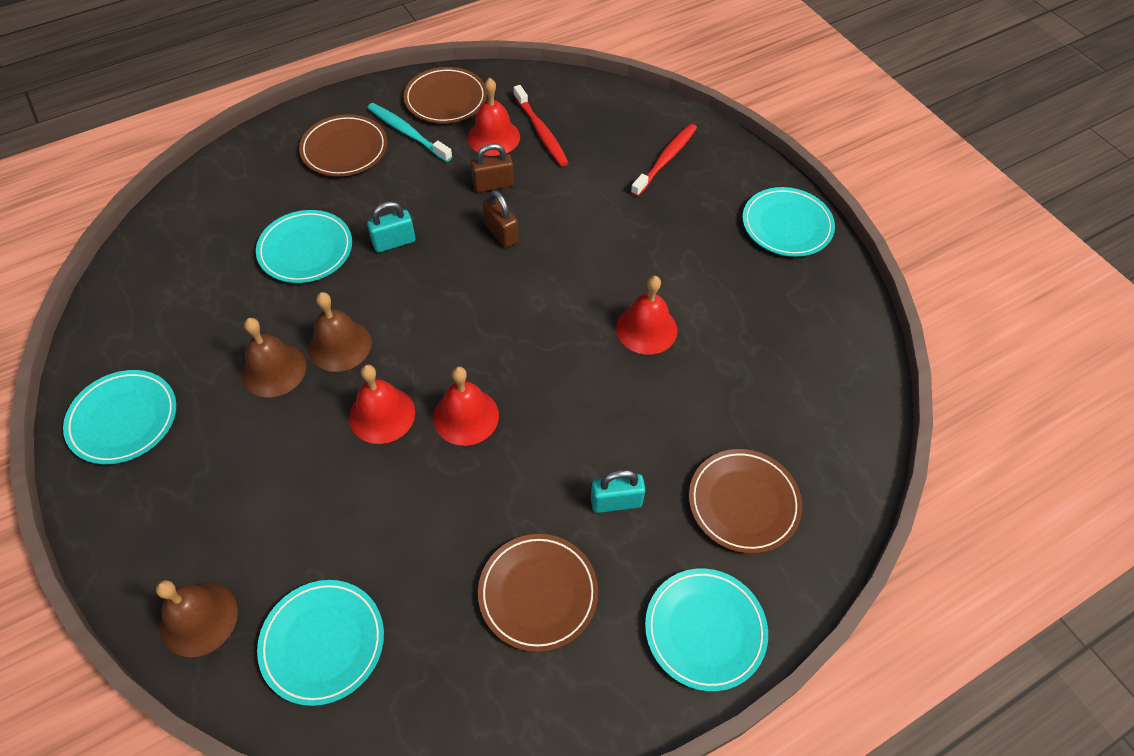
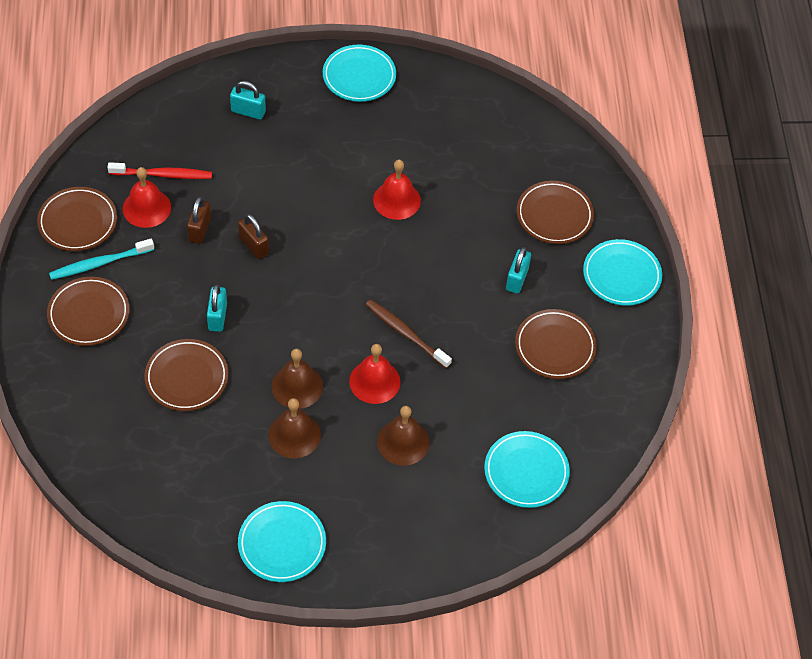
camera: 65 degrees left, 0 degrees up
(199, 619) = (472, 536): brown bell -> brown bell (403, 442)
(306, 250) = (187, 377): turquoise plate -> brown plate
(466, 416) = (405, 333): red bell -> brown toothbrush
(501, 233) = (254, 246): brown padlock -> brown padlock turned 60 degrees clockwise
(666, 159) = (248, 111): red toothbrush -> turquoise padlock

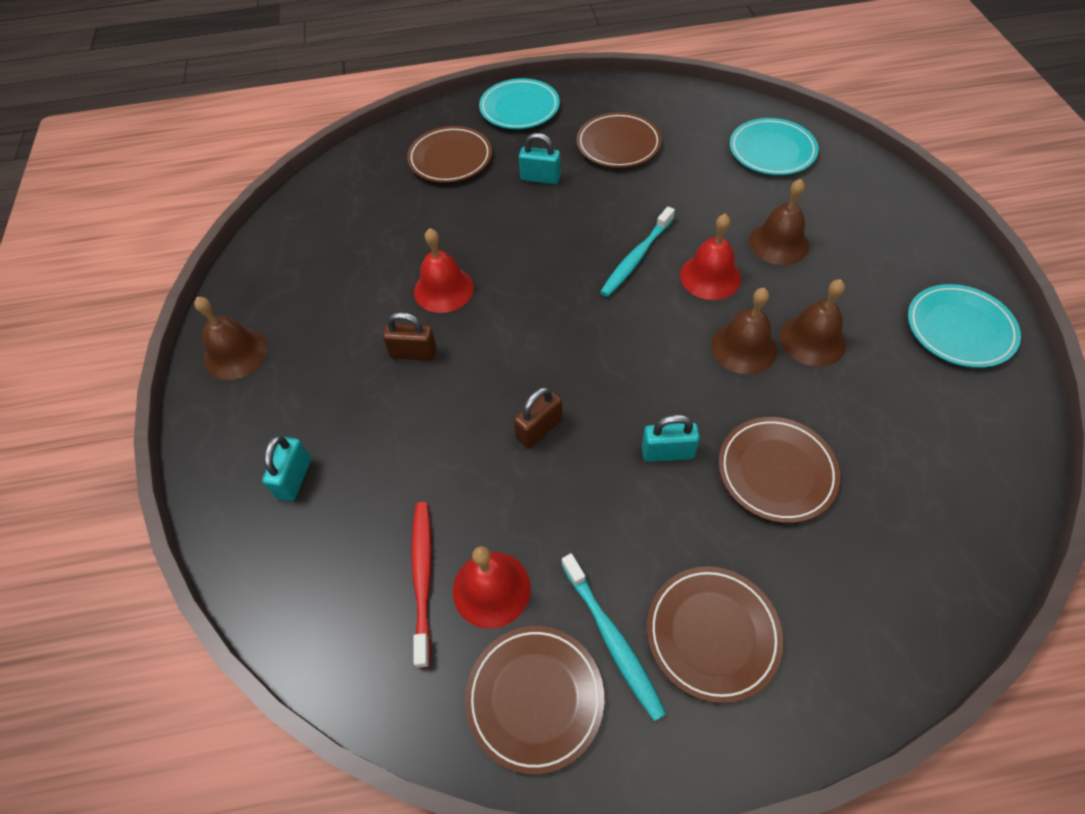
camera: 90 degrees left, 0 degrees up
(200, 230) = (522, 503): brown padlock -> brown padlock (413, 353)
(359, 76) = (235, 354): turquoise plate -> brown bell
(405, 333) = (636, 258): brown toothbrush -> turquoise toothbrush

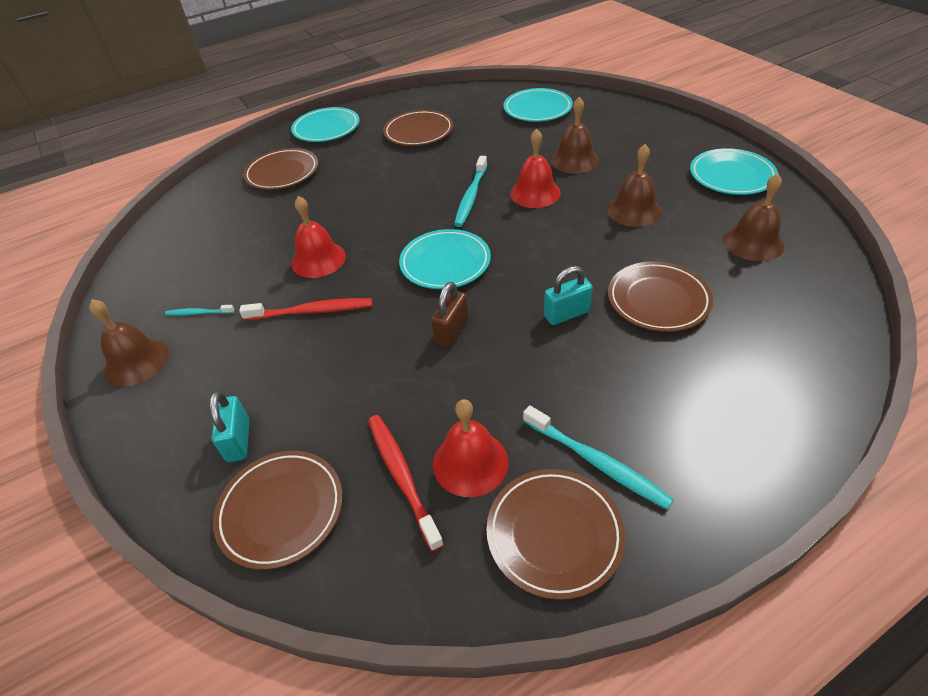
camera: 20 degrees left, 10 degrees down
(307, 316) = (198, 313): none -> turquoise toothbrush
(413, 353) = (312, 311): brown padlock -> red toothbrush
(540, 178) = (366, 167): turquoise padlock -> none
(569, 339) = (445, 263): none -> turquoise plate
(712, 634) = (675, 427): brown plate -> brown plate (281, 510)
(744, 347) = (586, 229): brown bell -> brown bell (753, 242)

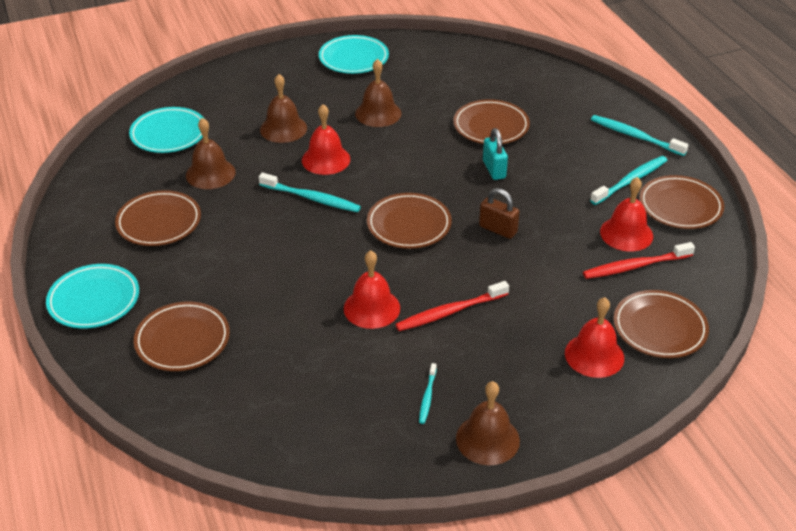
camera: 85 degrees left, 5 degrees down
(238, 440) = (594, 355): turquoise padlock -> red bell
(312, 311) = (449, 312): red toothbrush -> red toothbrush turned 120 degrees counterclockwise
(445, 263) = (409, 224): turquoise plate -> brown plate
(720, 462) = (634, 136): none -> turquoise toothbrush
(753, 242) = (441, 72): brown bell -> brown bell (210, 173)

